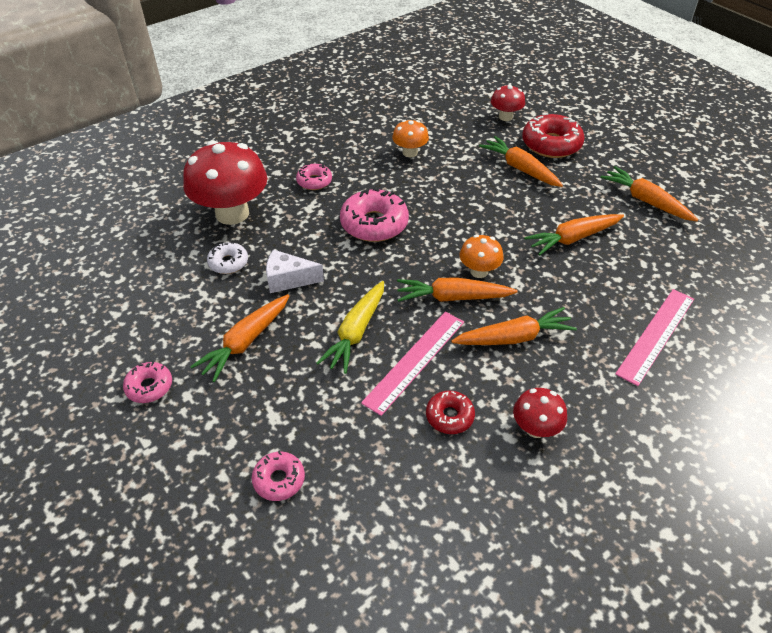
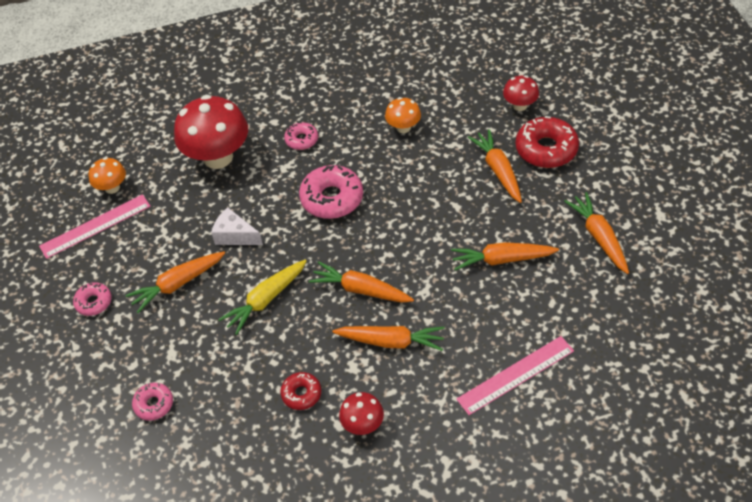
camera: 25 degrees right, 5 degrees up
(228, 263) = (194, 206): white donut -> none
(415, 361) = (299, 339): pink ruler -> pink ruler (95, 226)
(479, 271) = (397, 270): orange mushroom -> orange mushroom (112, 187)

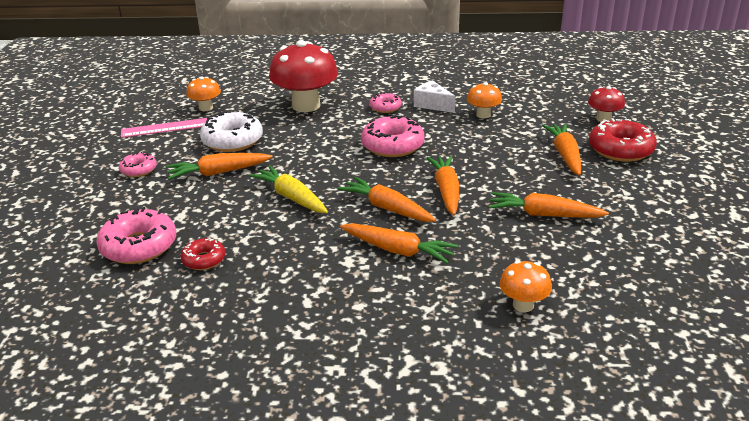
camera: 15 degrees right, 20 degrees down
(154, 404) = (139, 246): pink donut -> pink donut, size x1.79
(167, 233) = (232, 141): none -> white donut
(235, 236) = (290, 152): white cheese -> white cheese (432, 105)
(266, 300) = (291, 197): yellow carrot -> yellow carrot turned 75 degrees clockwise
(301, 394) = (284, 270): red donut -> red donut (204, 260)
(363, 424) = (333, 307): red mushroom -> none
(515, 375) = (523, 305): pink ruler -> orange mushroom
(599, 237) = (658, 218): orange carrot -> orange carrot (446, 191)

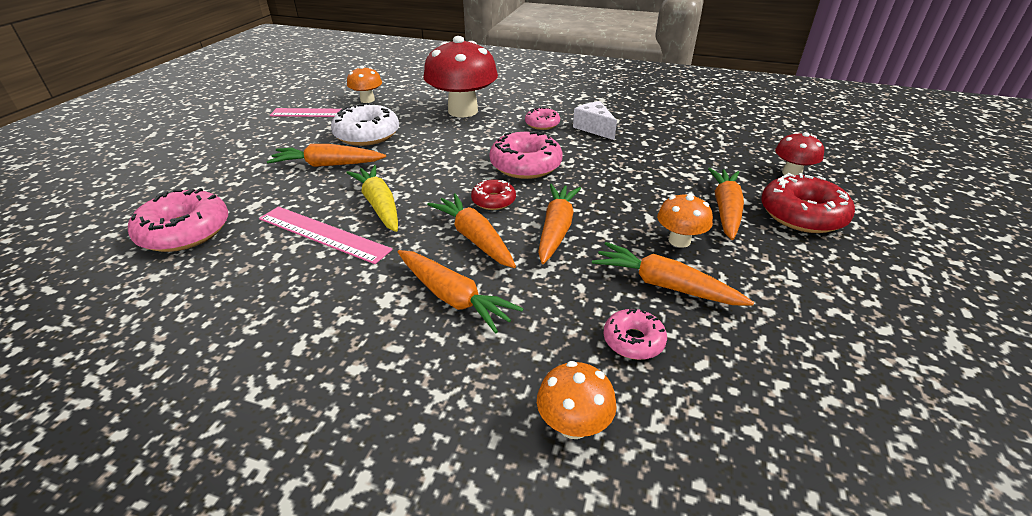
camera: 15 degrees right, 5 degrees up
(138, 170) = (257, 149): pink donut -> pink donut (633, 340)
(204, 260) = (233, 262): red donut -> red donut (493, 201)
(261, 227) = (323, 234): none -> pink ruler
(483, 115) = (645, 147): orange mushroom -> orange mushroom (679, 240)

